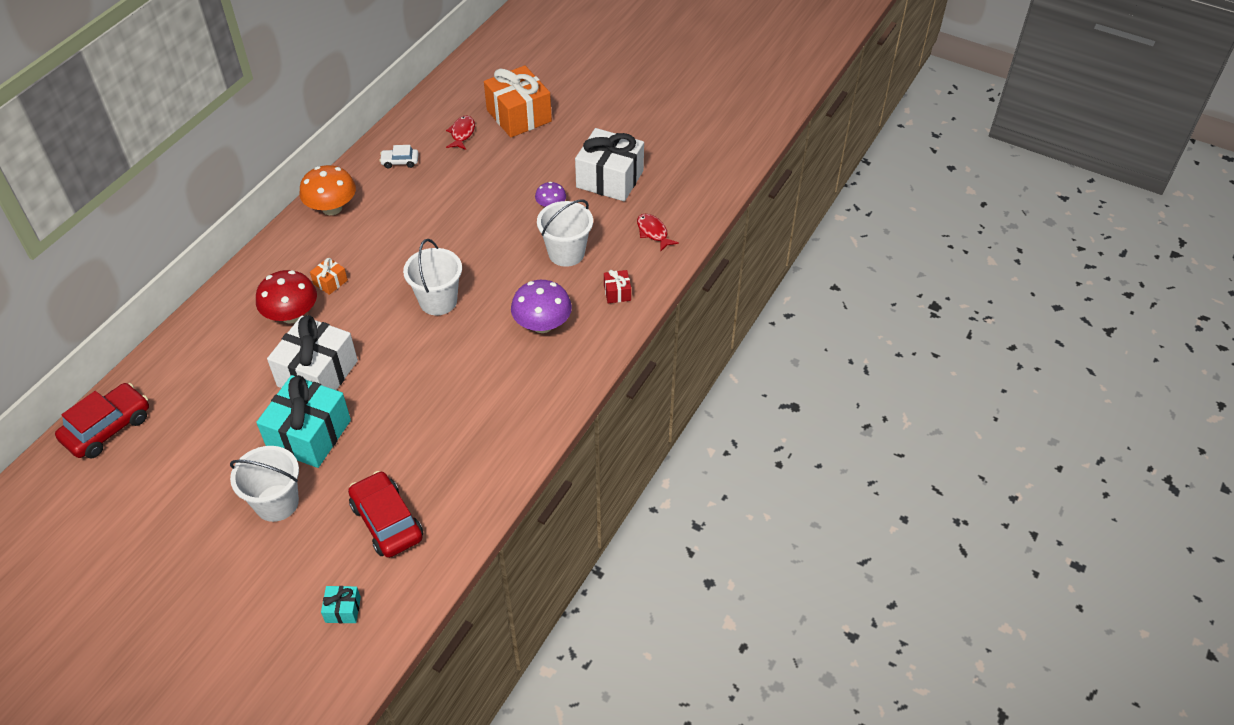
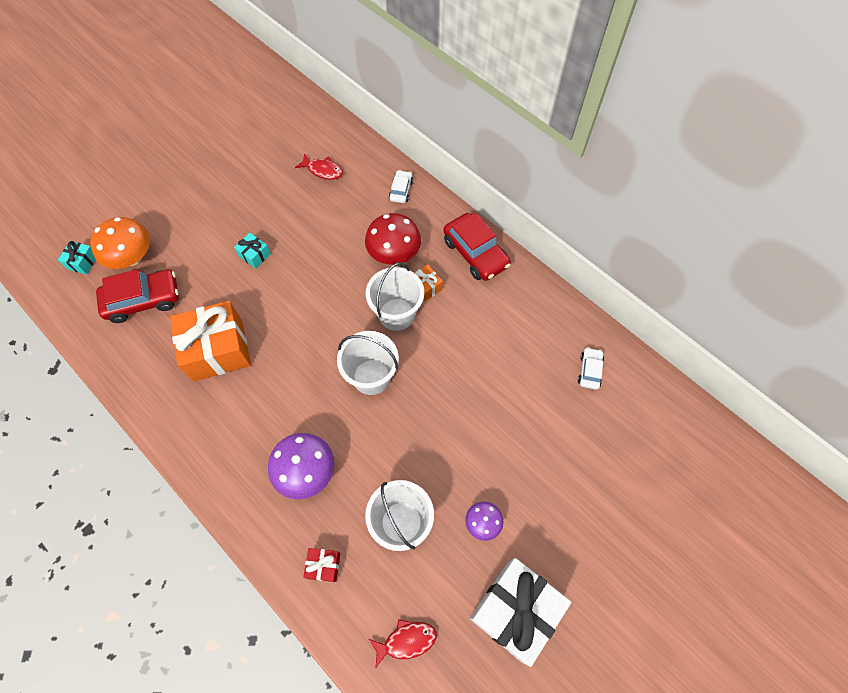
camera: 105 degrees right, 15 degrees up
(107, 428) = (317, 129): red car -> red car (475, 253)
(204, 327) = (401, 190): none -> white car
(277, 503) = (198, 228): white bucket -> white bucket (396, 314)
(309, 434) = (255, 255): turquoise gift -> turquoise gift, size x0.44
(317, 373) = (318, 267): white gift -> none
(332, 208) = (529, 299): orange mushroom -> orange mushroom (132, 257)
(462, 133) = (629, 445): red fish -> red fish (323, 170)
(519, 116) = (655, 520): orange gift -> orange gift (218, 350)

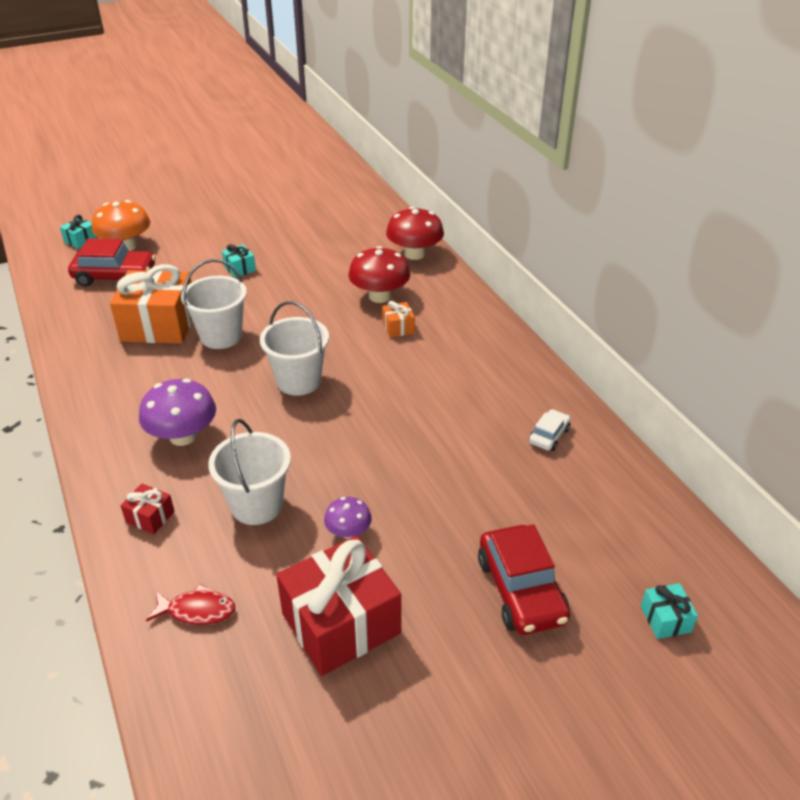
camera: 20 degrees right, 25 degrees down
(323, 170) = (344, 226): red fish -> none
(396, 314) = (355, 340): white bucket -> white bucket (221, 336)
(401, 190) = (414, 254): white car -> red mushroom
(475, 253) = (467, 314): red car -> red car (521, 590)
(515, 610) = (341, 623): white gift -> red gift
(728, 520) = (665, 619): none -> turquoise gift

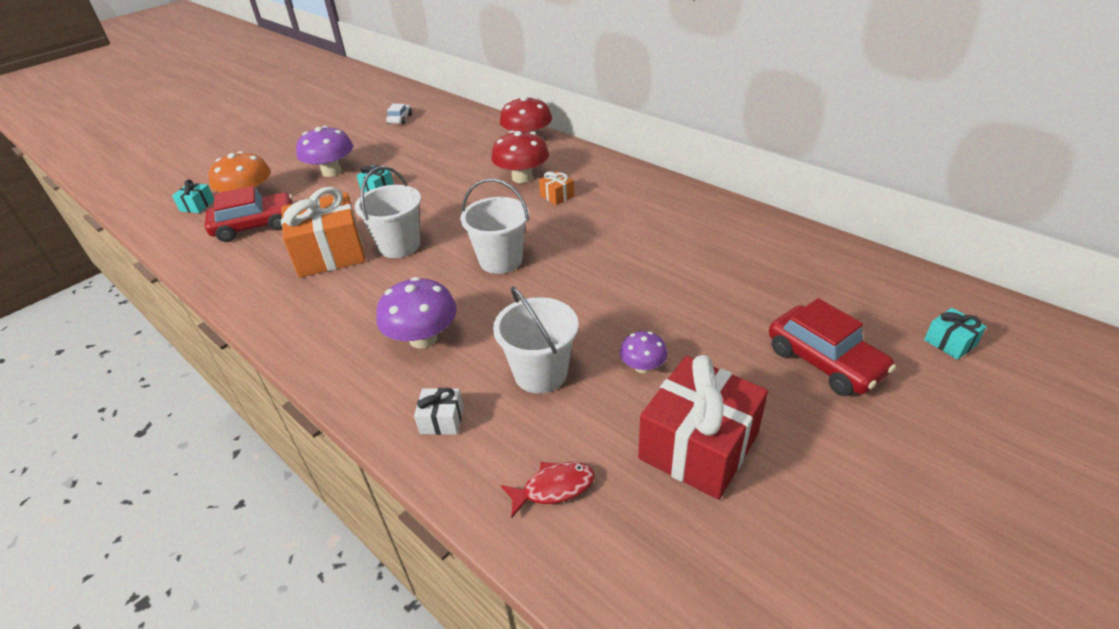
camera: 20 degrees left, 0 degrees up
(150, 517) = (442, 420): red gift -> white gift
(211, 237) = (331, 171): none -> purple mushroom
(549, 435) = (745, 239): white car -> white car (400, 119)

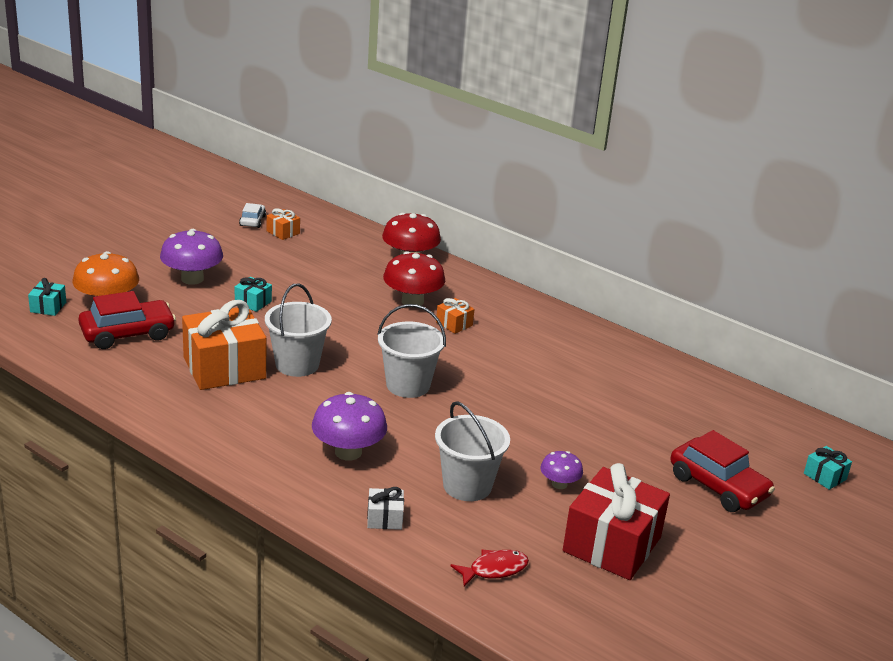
camera: 10 degrees left, 10 degrees down
(423, 126) = (283, 232): none -> orange gift

